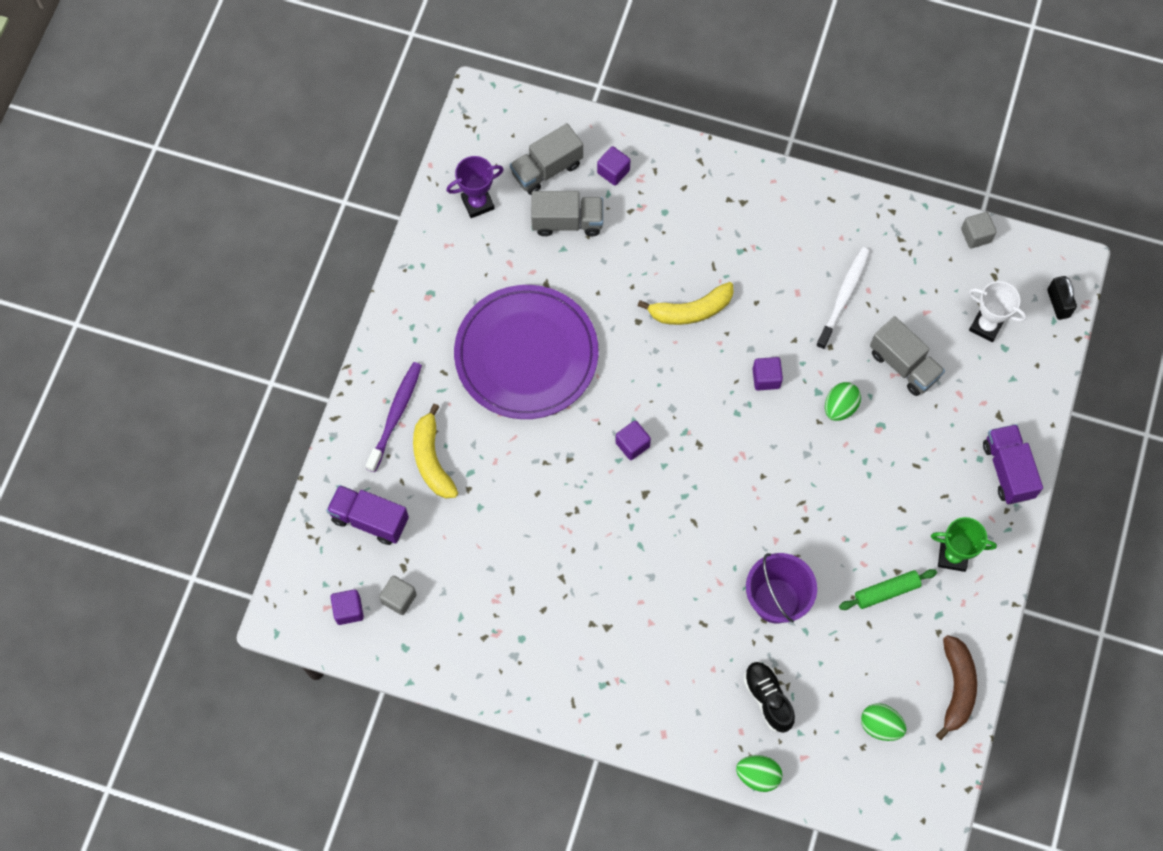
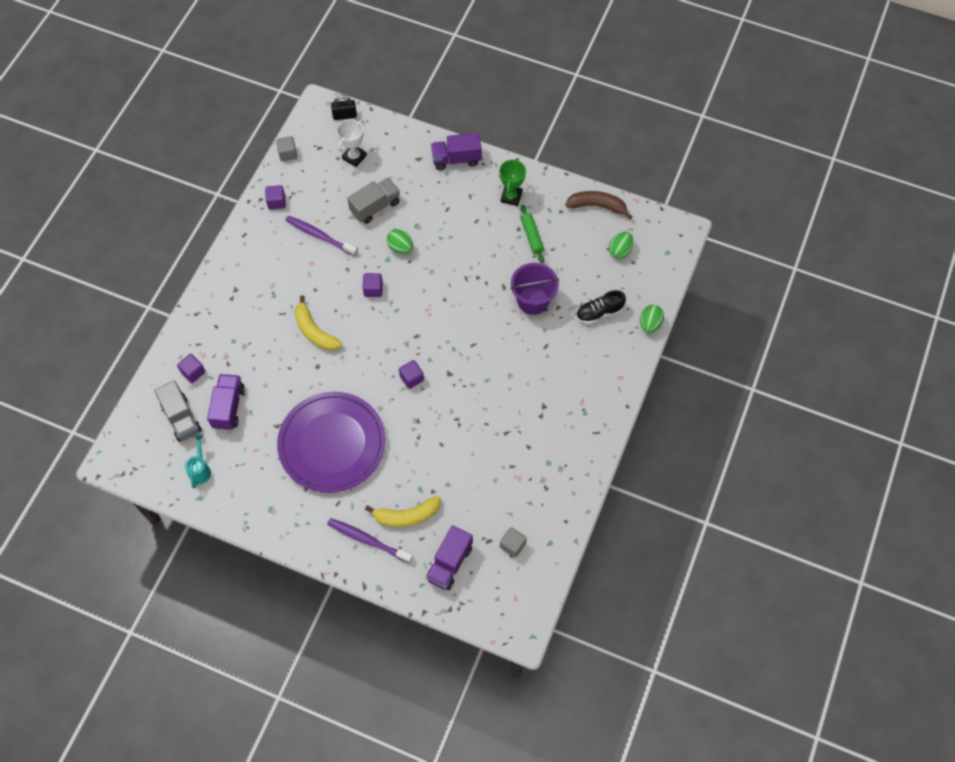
camera: 85 degrees left, 5 degrees down
(348, 610) = (519, 582): purple cube -> purple cube (276, 202)
(477, 203) = (200, 470): purple trophy -> turquoise watering can
(567, 222) = (228, 407): grey truck -> purple truck
(691, 310) = (314, 331): yellow banana -> yellow banana turned 150 degrees clockwise
(843, 297) = (319, 236): white toothbrush -> purple toothbrush

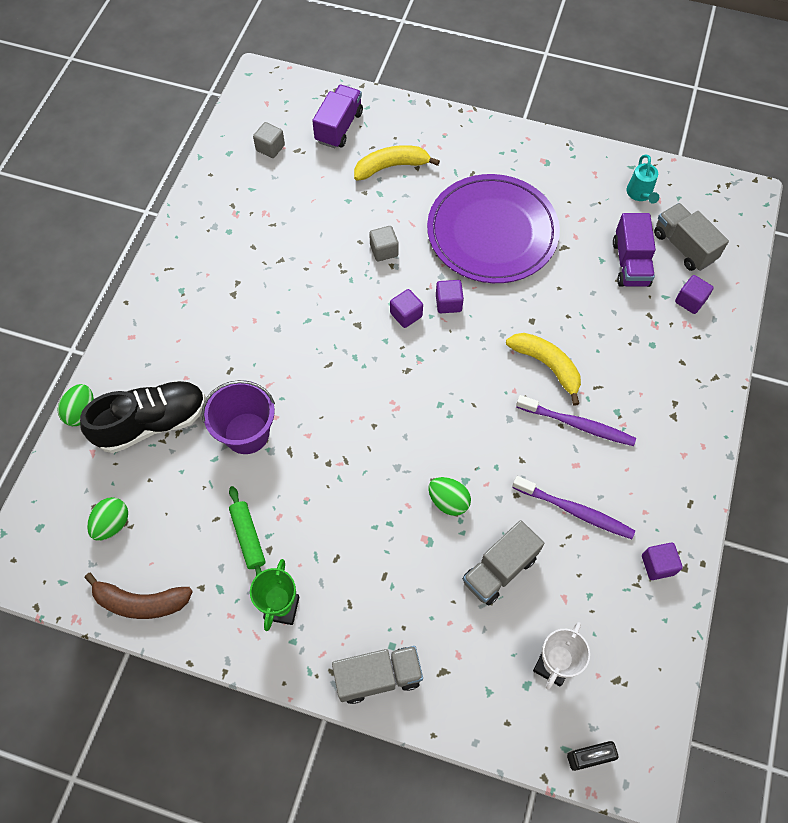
camera: 175 degrees right, 0 degrees up
(288, 154) = (666, 662): grey cube -> grey cube (384, 250)
(368, 540) = (431, 141): purple toothbrush -> purple toothbrush (577, 424)
(373, 289) = (478, 432): purple cube -> purple cube (448, 303)
(456, 159) = (378, 676): purple truck -> grey truck
(599, 312) = (152, 423): black shoe -> black shoe, size x1.62

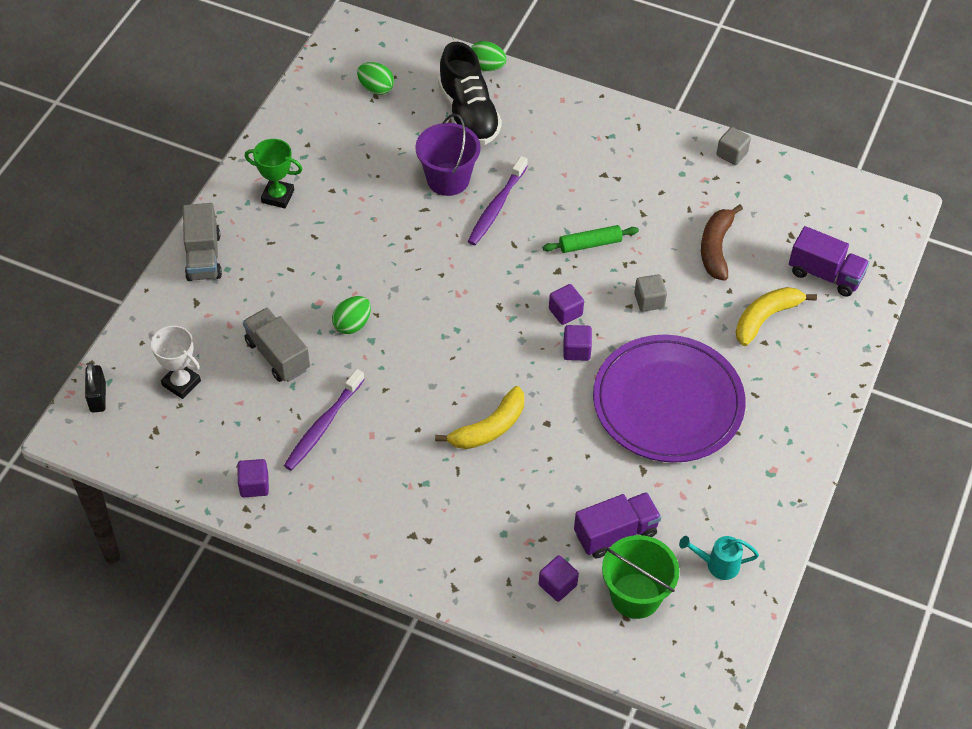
camera: 95 degrees right, 10 degrees down
(141, 602) = (303, 106): brown banana -> brown banana (716, 248)
(248, 537) = (346, 176): green rolling pin -> green rolling pin (590, 244)
(270, 148) = (794, 212): grey cube -> grey cube (731, 154)
(391, 167) = (765, 318): yellow banana -> yellow banana turned 120 degrees counterclockwise
(577, 424) = (416, 444): purple toothbrush -> purple toothbrush (496, 207)
(630, 263) = (615, 533): purple truck -> purple truck turned 150 degrees clockwise
(683, 247) = (635, 596): grey truck -> green bucket

